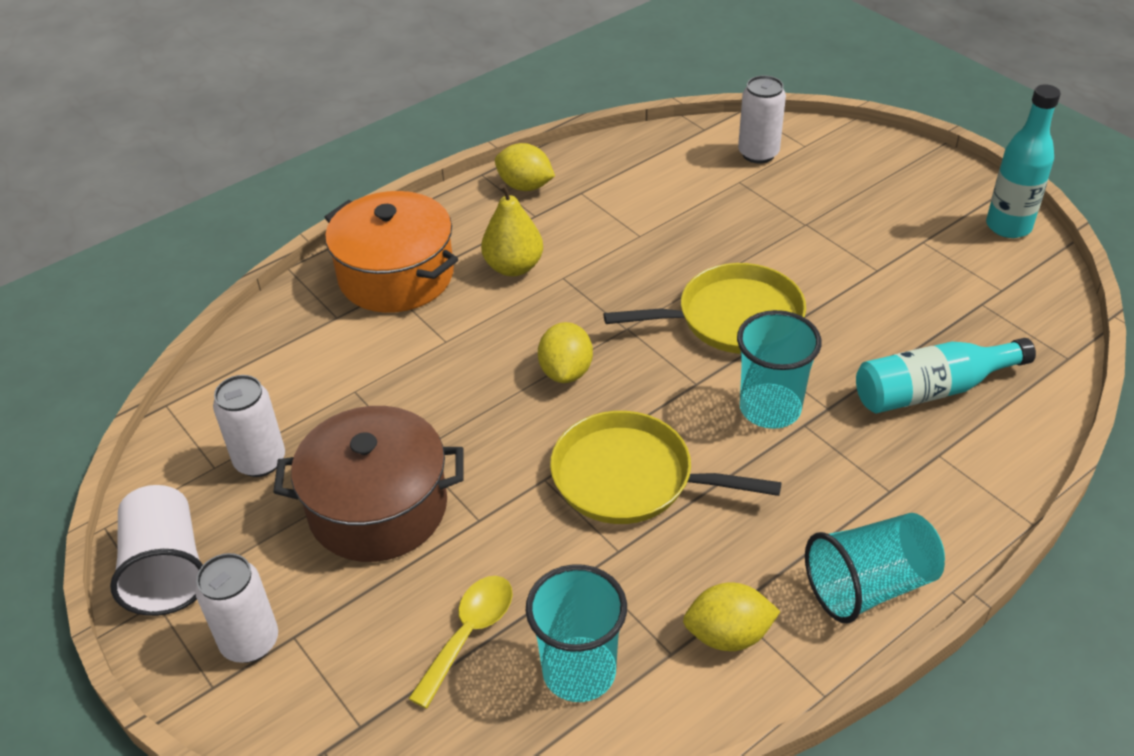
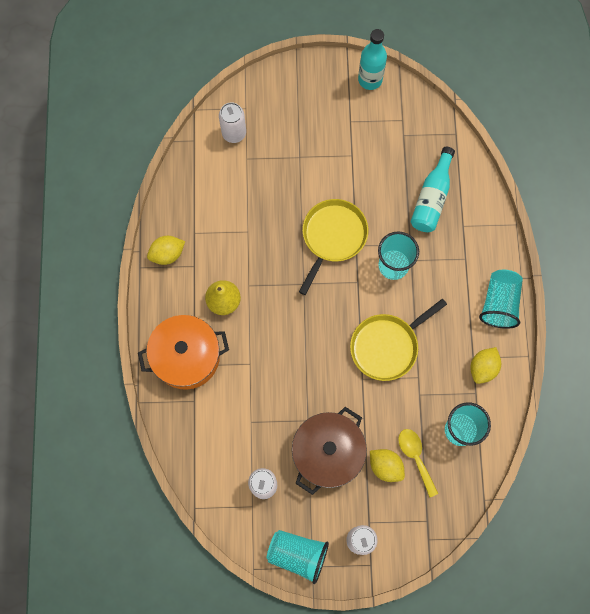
camera: 55 degrees left, 30 degrees up
(167, 570) = (298, 554): white cup -> turquoise cup
(566, 371) = (309, 327): yellow lemon -> yellow lemon (385, 466)

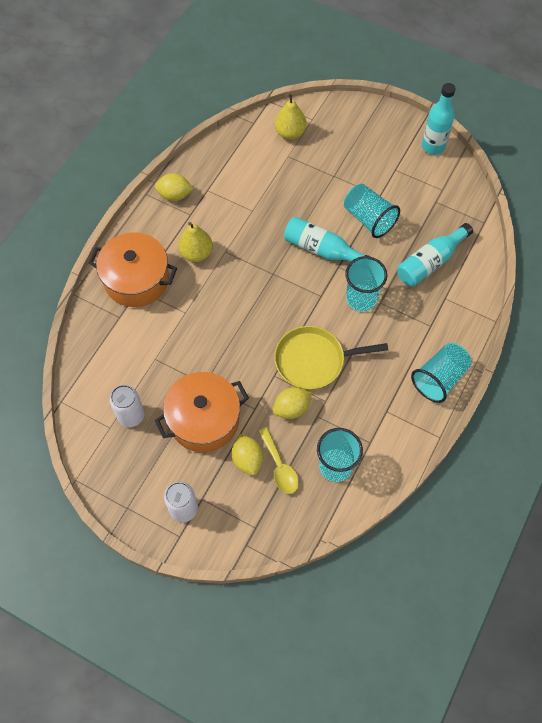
camera: 30 degrees right, 10 degrees down
(234, 133) = (290, 133): white can -> yellow pear
(298, 554) = (121, 489): turquoise cup -> turquoise cup (369, 219)
(328, 453) = (204, 420): brown pot -> orange pot
(333, 237) = (322, 250): yellow pan -> turquoise bottle
(415, 457) = (280, 467): yellow spoon -> yellow spoon turned 150 degrees clockwise
(483, 368) = (390, 424): yellow lemon -> yellow lemon (291, 408)

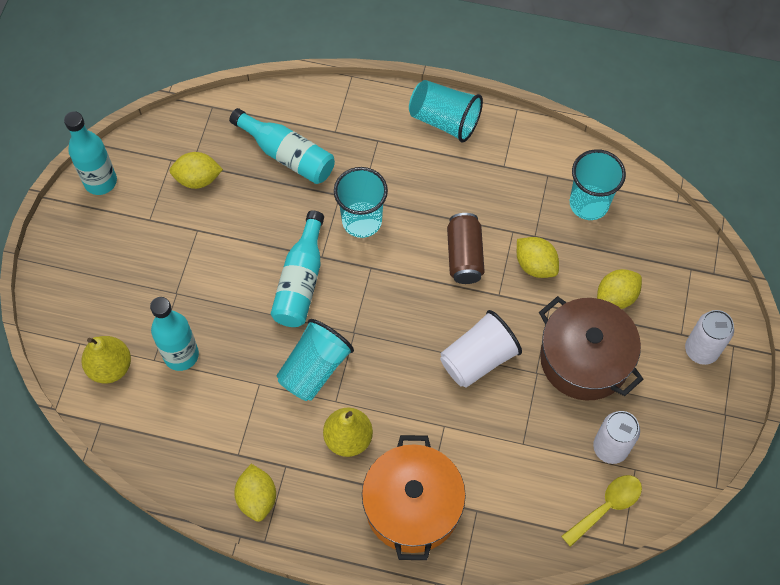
camera: 105 degrees left, 0 degrees up
(204, 420) = (584, 359): orange pot -> brown pot
(227, 347) = (478, 359): none -> white cup
(280, 467) = (611, 261): yellow spoon -> yellow spoon (607, 507)
(287, 171) = (181, 355): none -> turquoise bottle
(313, 360) = (464, 256): yellow pan -> brown can
(369, 219) = (238, 236): turquoise cup -> turquoise cup (314, 369)
(422, 203) = (198, 179): none -> yellow lemon

